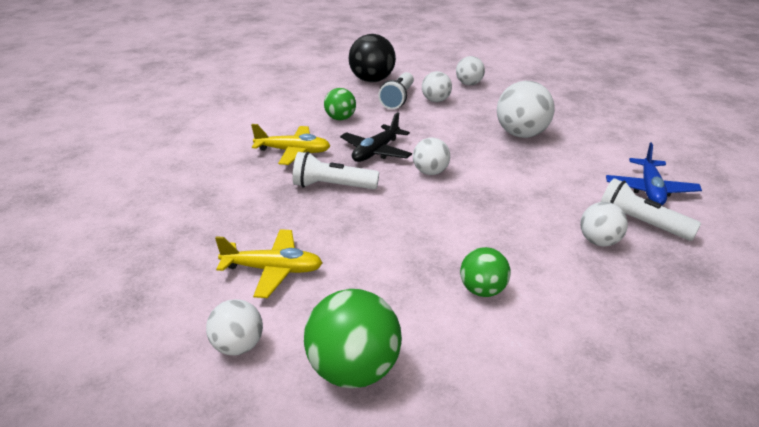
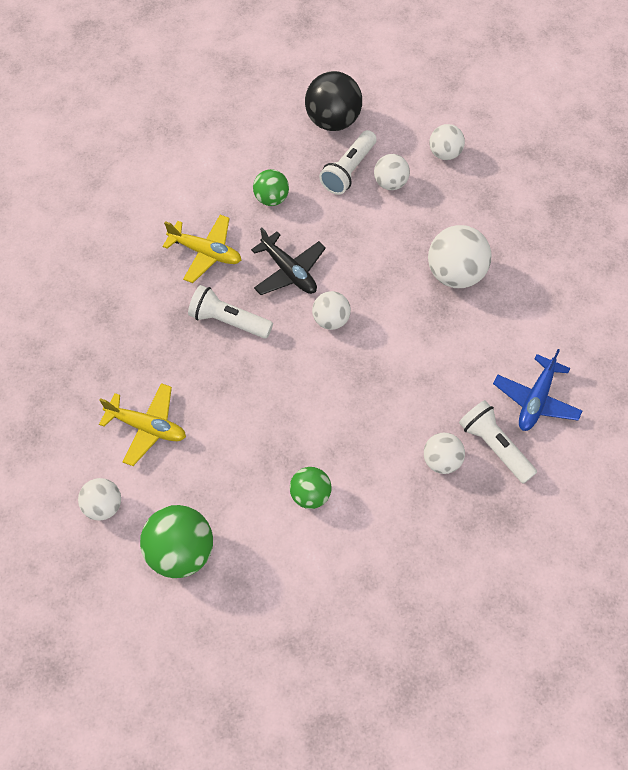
camera: 15 degrees right, 30 degrees up
(376, 152) = (289, 271): black plane -> black plane turned 90 degrees counterclockwise

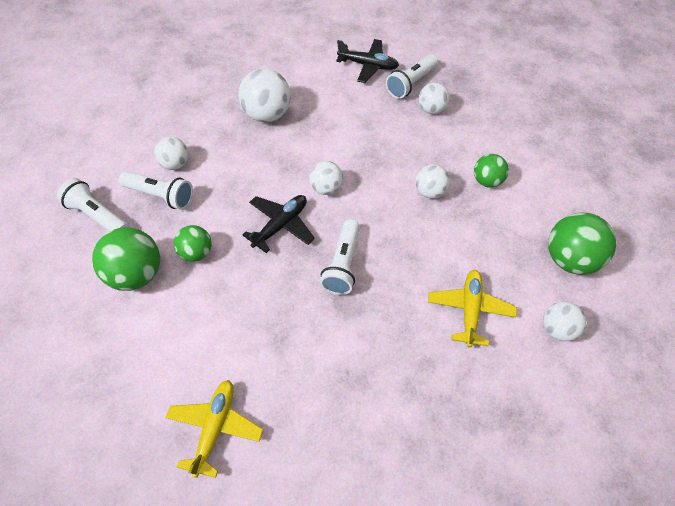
camera: 100 degrees left, 5 degrees down
(206, 252) = (268, 299): yellow plane -> yellow plane (215, 428)
(258, 152) = (136, 274): none -> green ball
(333, 121) = (97, 216): black ball -> white flashlight
(444, 153) = (141, 130): white ball -> white ball (430, 192)
(536, 399) = (368, 65): blue plane -> black plane

